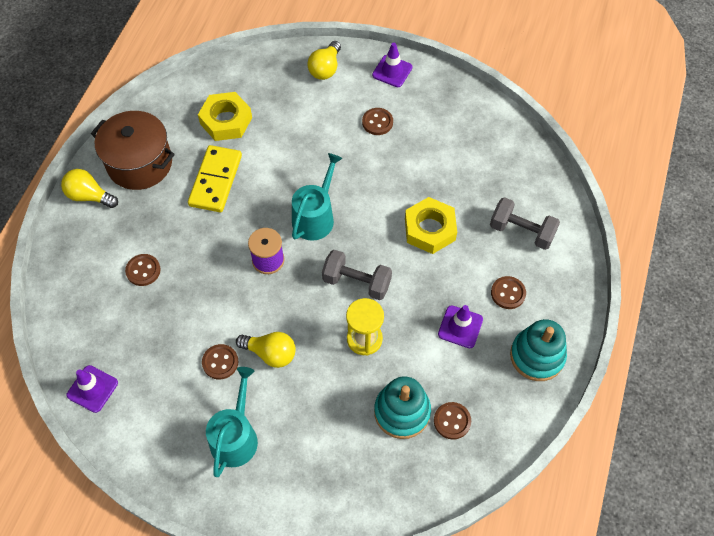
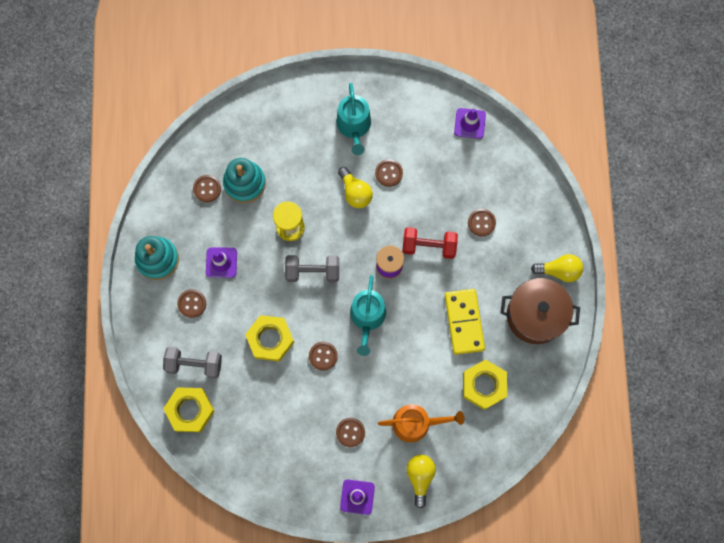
camera: 160 degrees right, 15 degrees up
(214, 266) = (429, 246): none -> red dumbbell
(270, 353) = (355, 192): yellow light bulb -> yellow light bulb turned 120 degrees counterclockwise
(308, 110) = (416, 423): none -> orange watering can
(378, 196) = (323, 356): none -> brown button
(538, 190) = (190, 410): none -> yellow nut

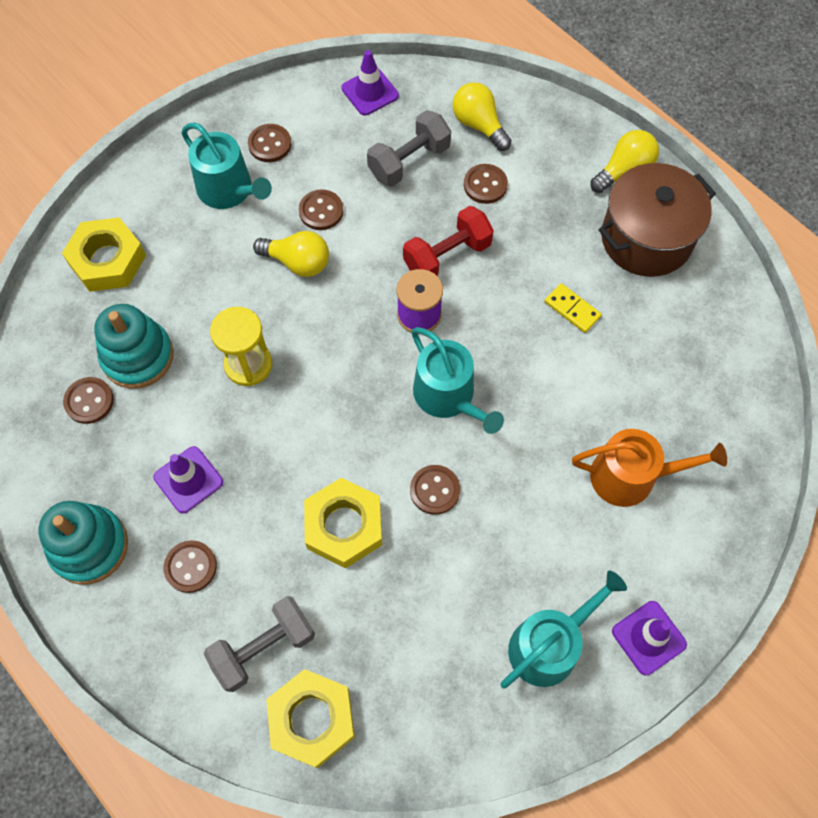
camera: 40 degrees left, 10 degrees down
(313, 271) = (326, 395): grey dumbbell -> grey dumbbell (409, 161)
(313, 463) = (549, 644): none -> turquoise watering can
(350, 432) = (560, 559): brown button -> brown button (270, 144)
(416, 423) = (631, 476): orange watering can -> orange watering can turned 45 degrees clockwise
(420, 477) = (701, 540): yellow light bulb -> yellow light bulb (479, 125)
(464, 322) = (572, 309): yellow domino -> yellow domino, size x0.52
(484, 385) = (667, 363): yellow nut -> yellow nut (107, 260)

